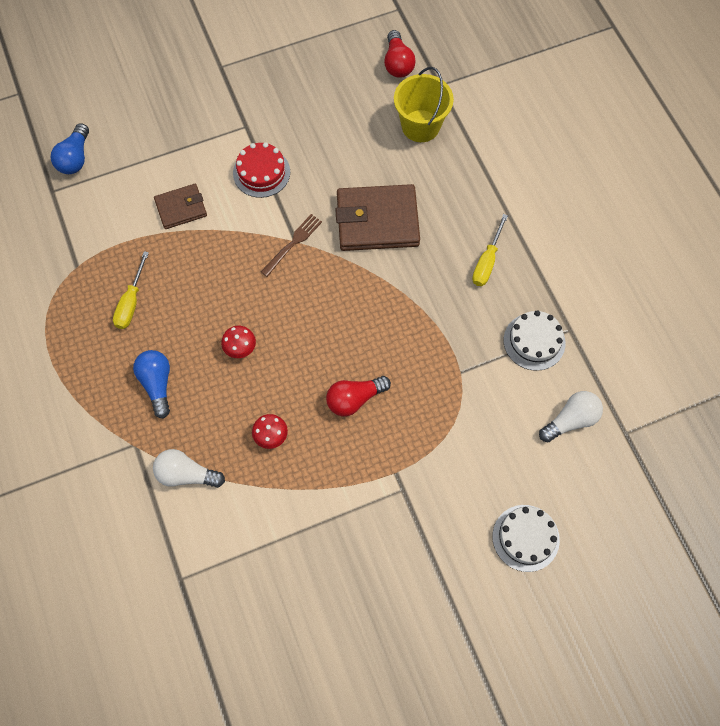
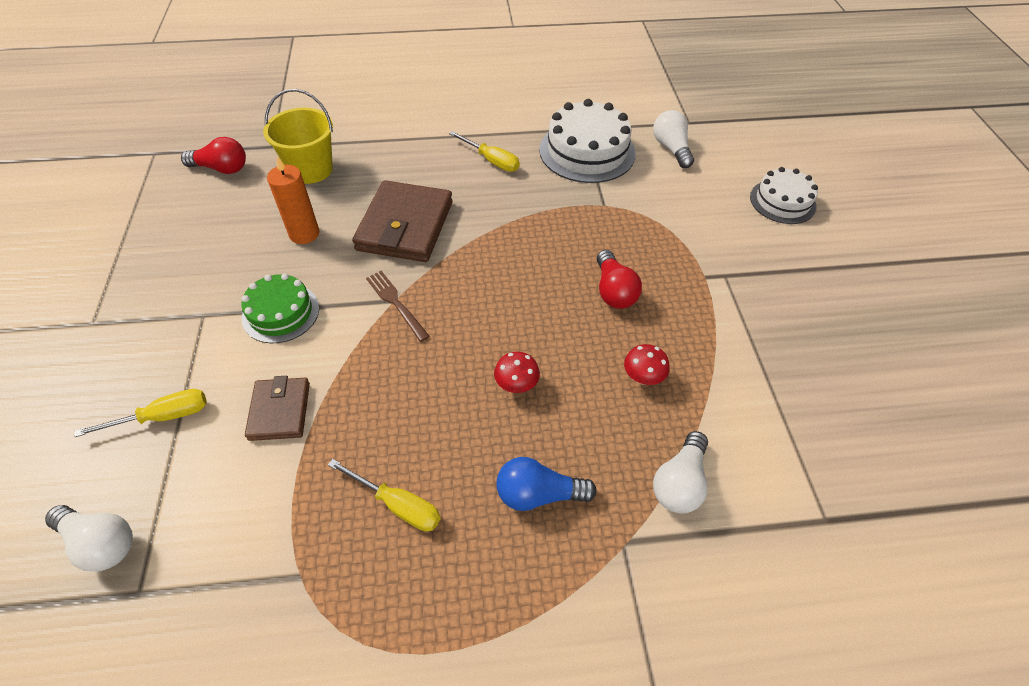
camera: 75 degrees left, 15 degrees down
(75, 158) = (101, 543): blue light bulb -> white light bulb
(160, 145) = (163, 417): none -> yellow screwdriver
(261, 172) = (281, 313): red cake -> green cake
(344, 153) = (304, 234): none -> orange candle
(534, 341) = (587, 151): white cake -> white cake, size x1.59

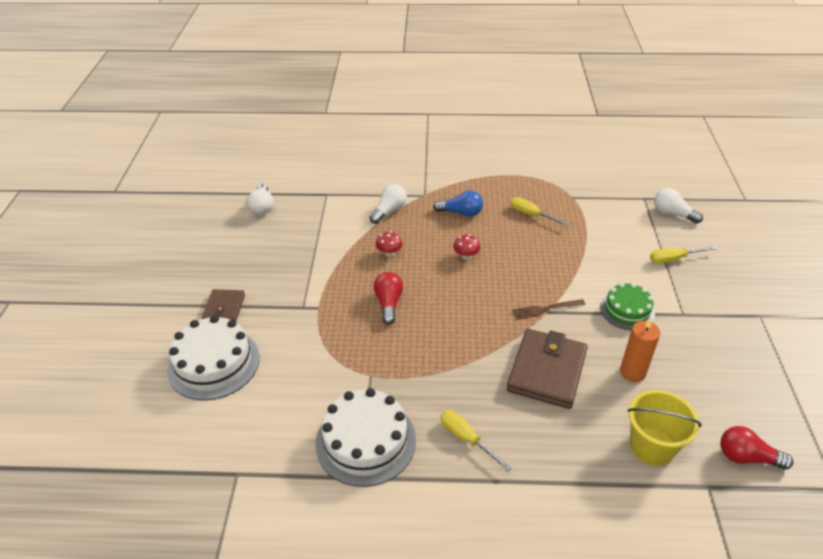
camera: 170 degrees left, 10 degrees down
(280, 411) = (605, 256): brown wallet -> brown wallet (224, 308)
(396, 303) = (546, 309): brown fork -> brown fork turned 105 degrees clockwise
(671, 148) = (277, 436): white light bulb -> white light bulb (262, 207)
(782, 201) = (214, 363): white cake -> white cake, size x1.59

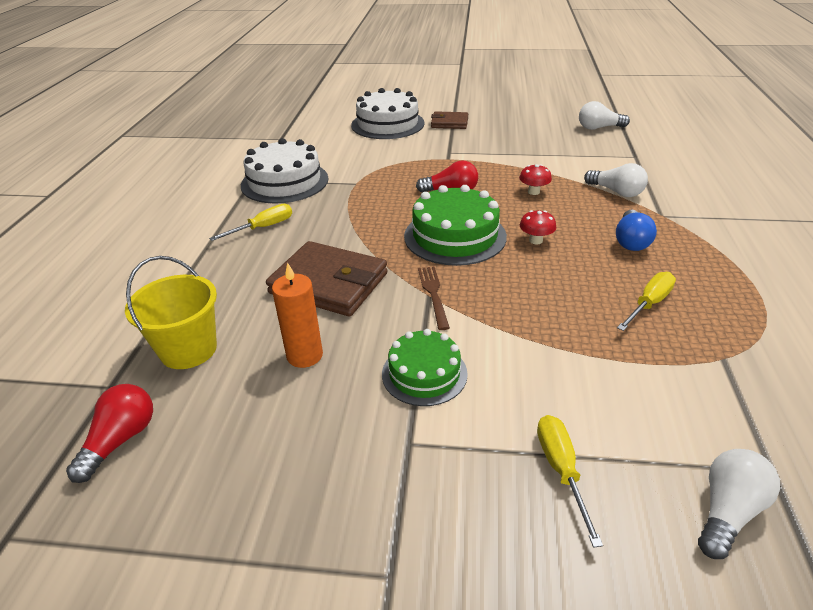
camera: 95 degrees right, 5 degrees down
(465, 299) = (455, 236): none -> green cake

